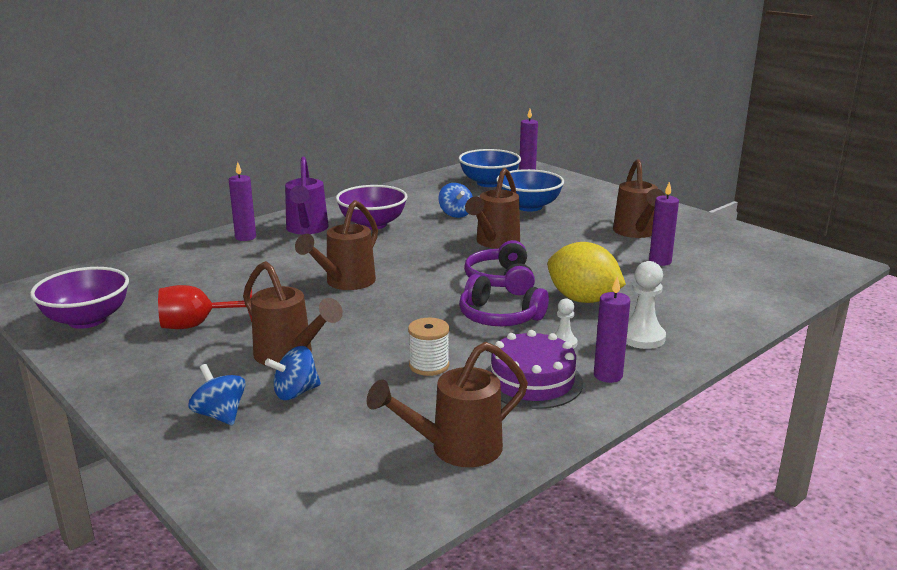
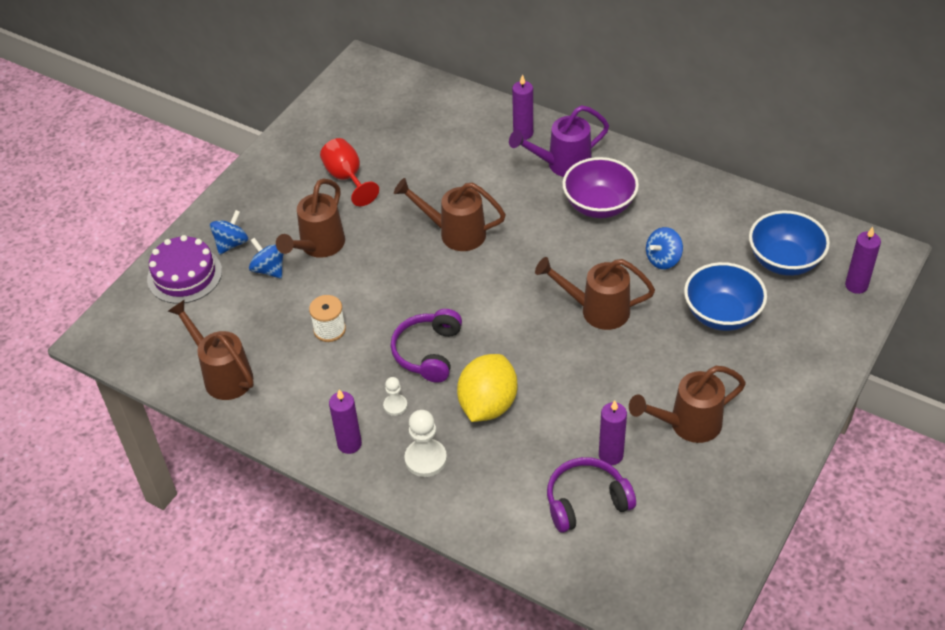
camera: 75 degrees right, 25 degrees up
(87, 320) = (334, 119): purple bowl -> none
(501, 280) = (506, 336): purple headphones -> purple headphones (586, 501)
(532, 381) = (325, 397): purple cake -> purple cake (184, 275)

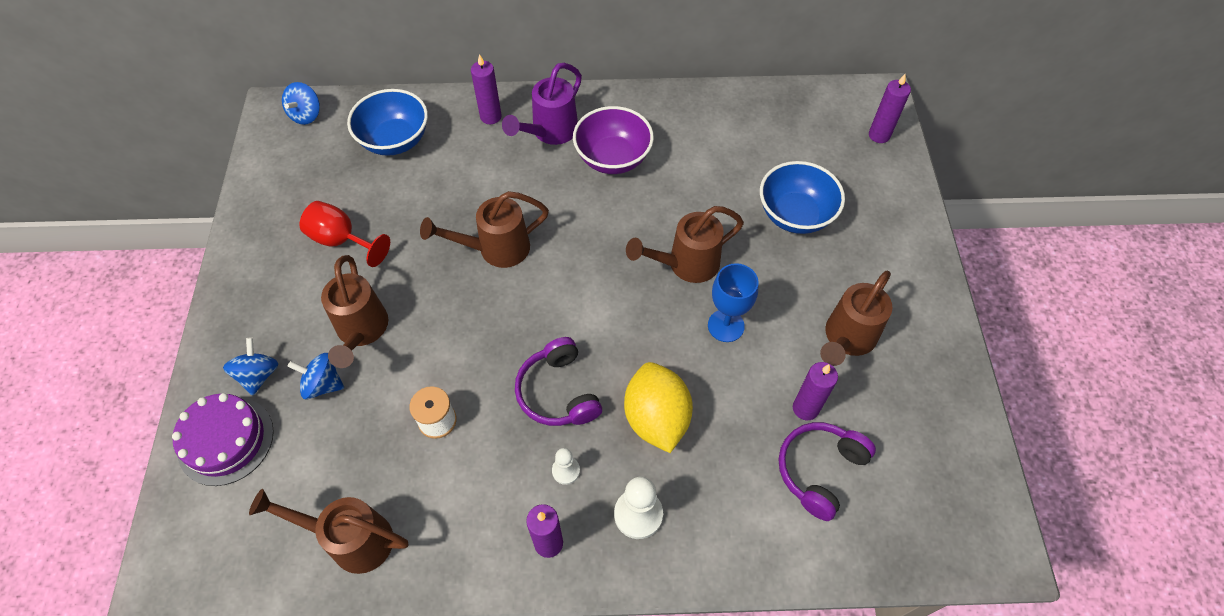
camera: 35 degrees left, 10 degrees up
(594, 368) = (726, 326): none -> blue goblet
(663, 259) = (707, 185): blue spinning top -> blue spinning top (306, 115)
(784, 261) = (807, 139): blue bowl -> blue bowl (395, 140)

